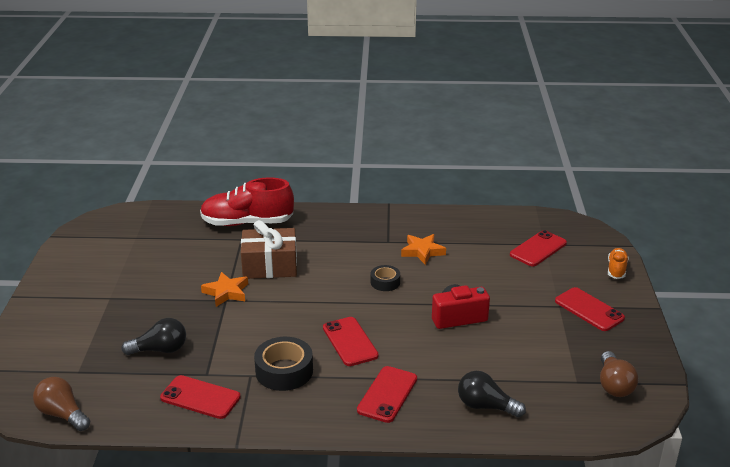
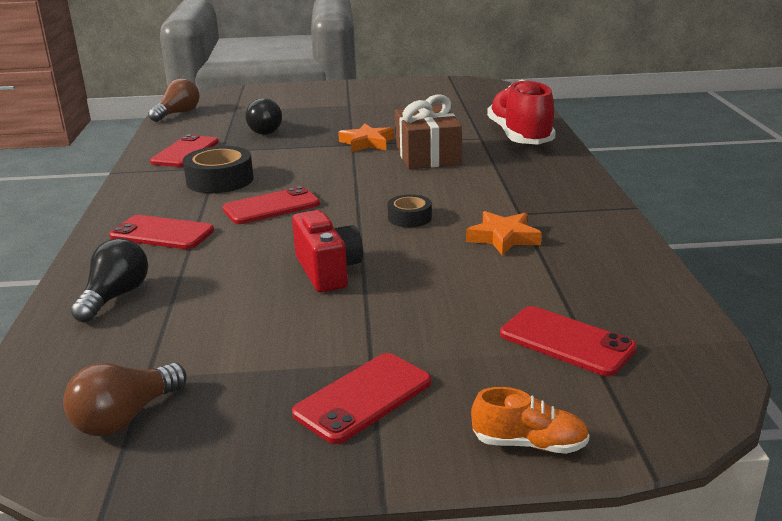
camera: 85 degrees right, 5 degrees down
(614, 385) = (125, 417): brown light bulb -> brown light bulb turned 45 degrees counterclockwise

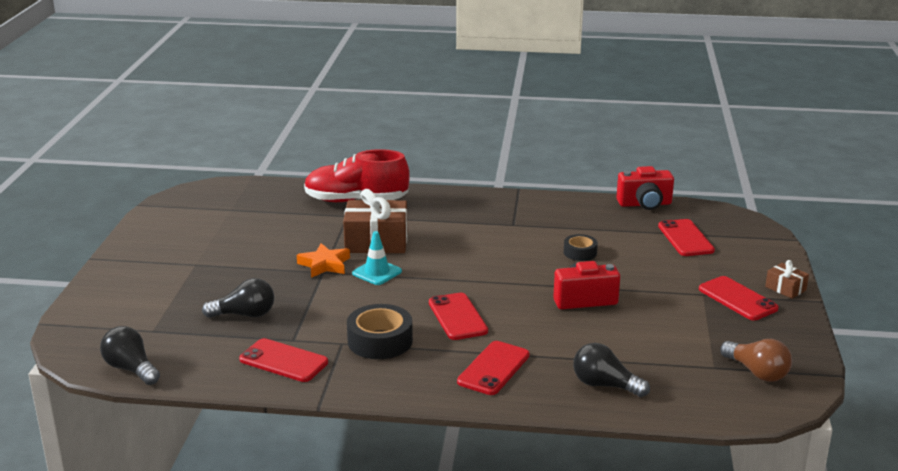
camera: 80 degrees left, 0 degrees up
(178, 113) = (131, 369): brown light bulb -> black light bulb
(359, 163) = (377, 272): none -> turquoise traffic cone
(409, 218) = (505, 263): black tape -> black tape (580, 252)
(421, 455) = (785, 288): none -> brown gift
(503, 238) = (551, 235): orange star -> none
(529, 444) = (775, 262): orange shoe -> none
(566, 341) = (685, 238): red phone -> red phone turned 60 degrees counterclockwise
(672, 299) = (645, 204): none -> red camera

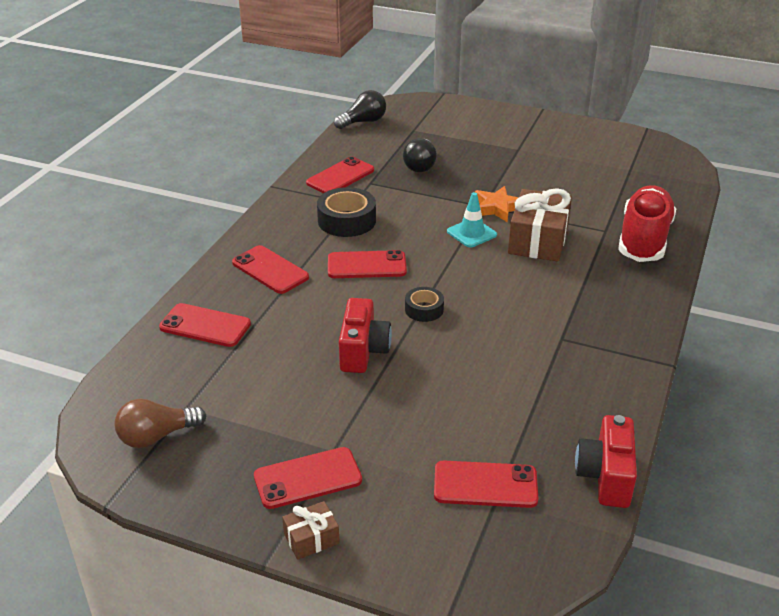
camera: 105 degrees right, 10 degrees up
(580, 252) = (473, 375): black tape -> black tape (424, 309)
(604, 385) = (205, 326): black light bulb -> red phone

